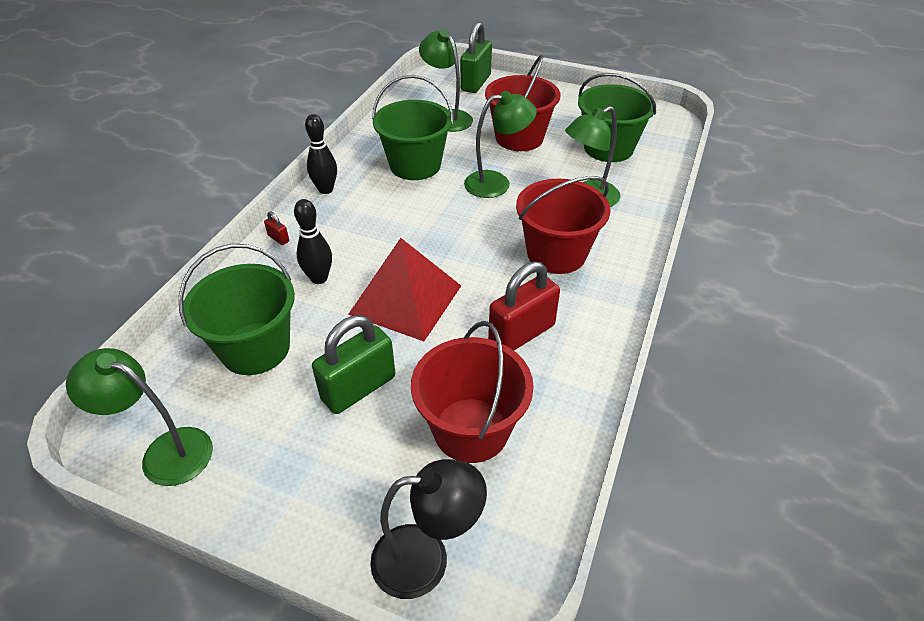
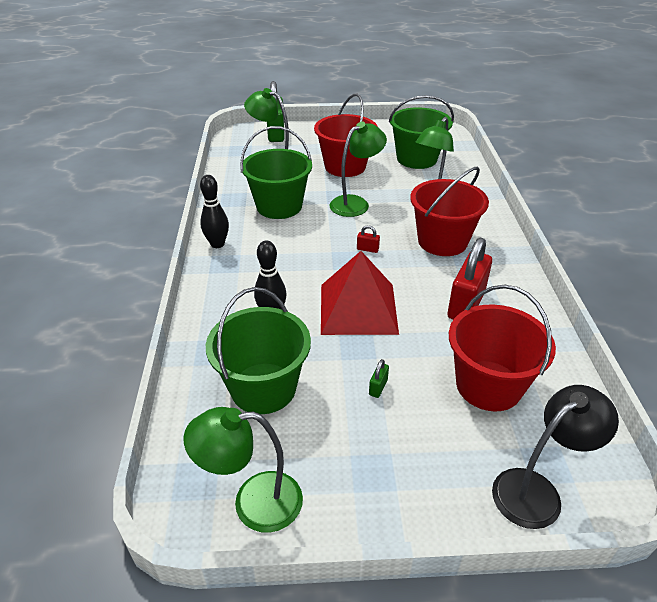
camera: 25 degrees left, 5 degrees down
(278, 238) = (208, 294): red padlock -> red padlock (367, 249)
(358, 388) = (378, 387): green padlock -> green padlock, size x0.41

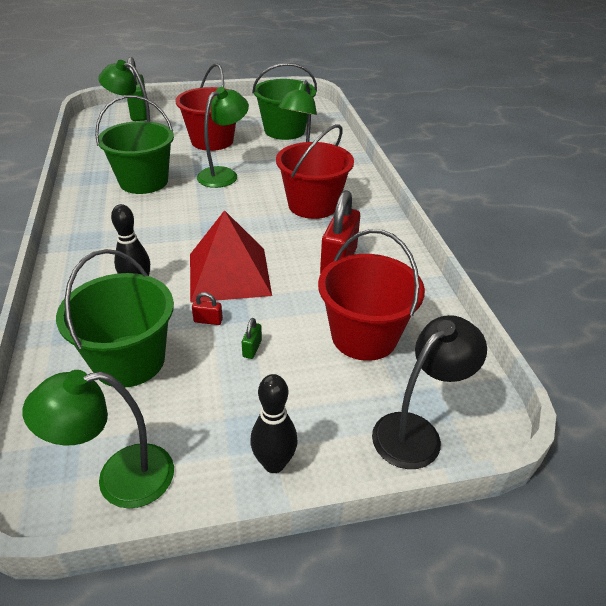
camera: 10 degrees left, 0 degrees up
(217, 244) = (77, 222): black bowling pin -> black bowling pin (274, 463)
(367, 249) = (237, 217): red padlock -> red padlock (208, 320)

